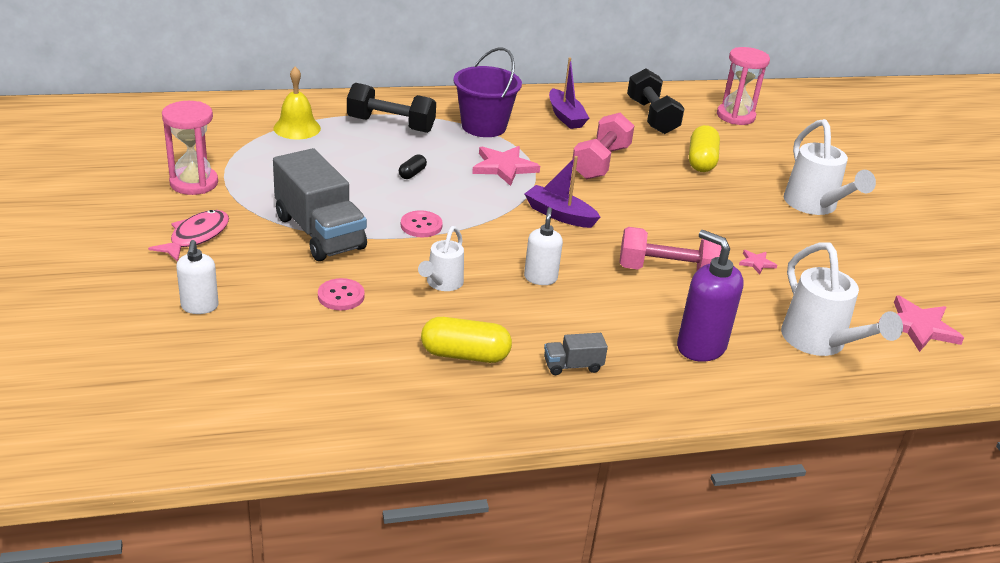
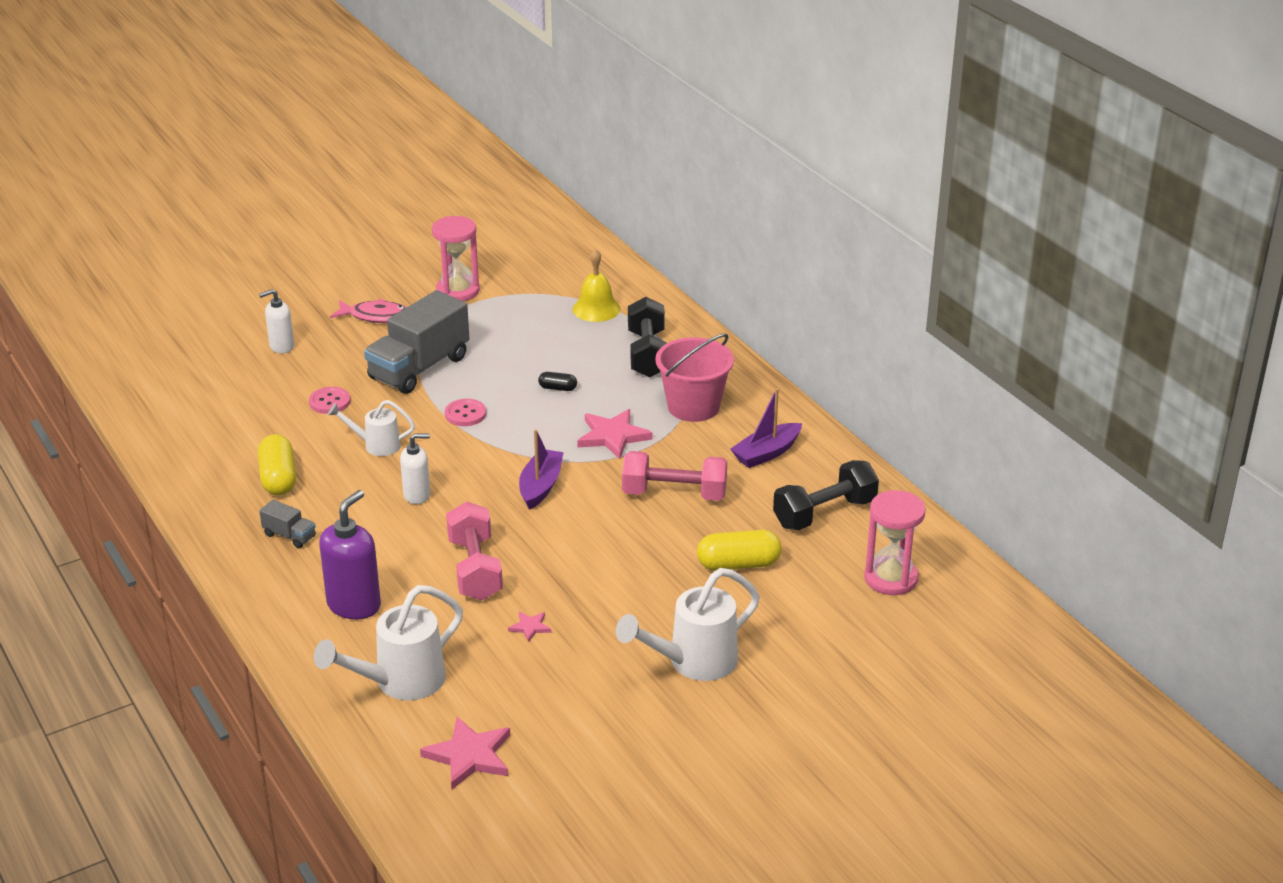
camera: 75 degrees right, 0 degrees up
(483, 126) = (693, 407): purple bucket -> pink bucket
(572, 365) = (289, 536): grey truck -> grey truck turned 150 degrees clockwise

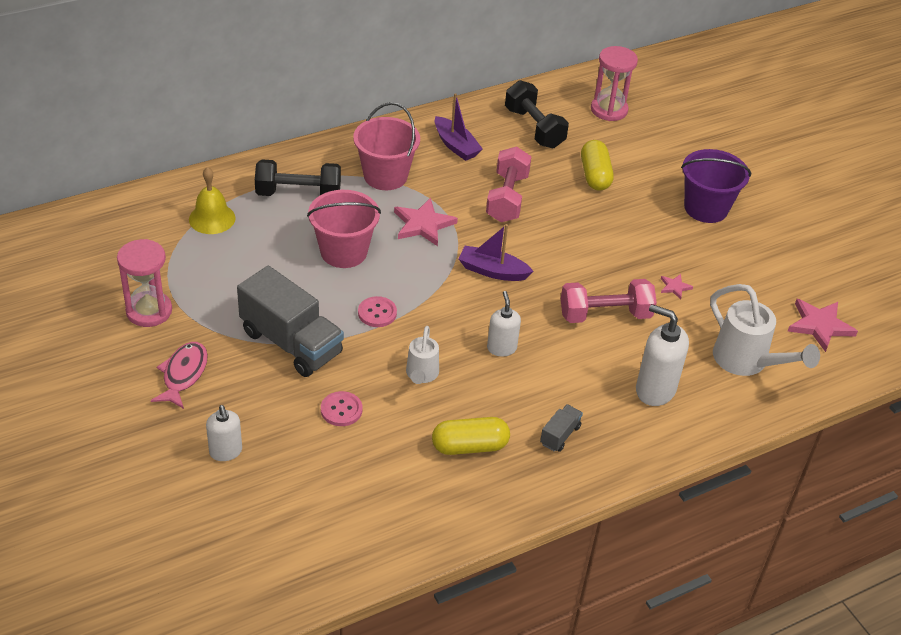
camera: 90 degrees left, 10 degrees up
(354, 605) = (655, 390): purple soap dispenser -> white soap dispenser
(557, 388) = (343, 252): black capsule -> pink bucket
(693, 662) = (706, 208): white watering can -> purple bucket

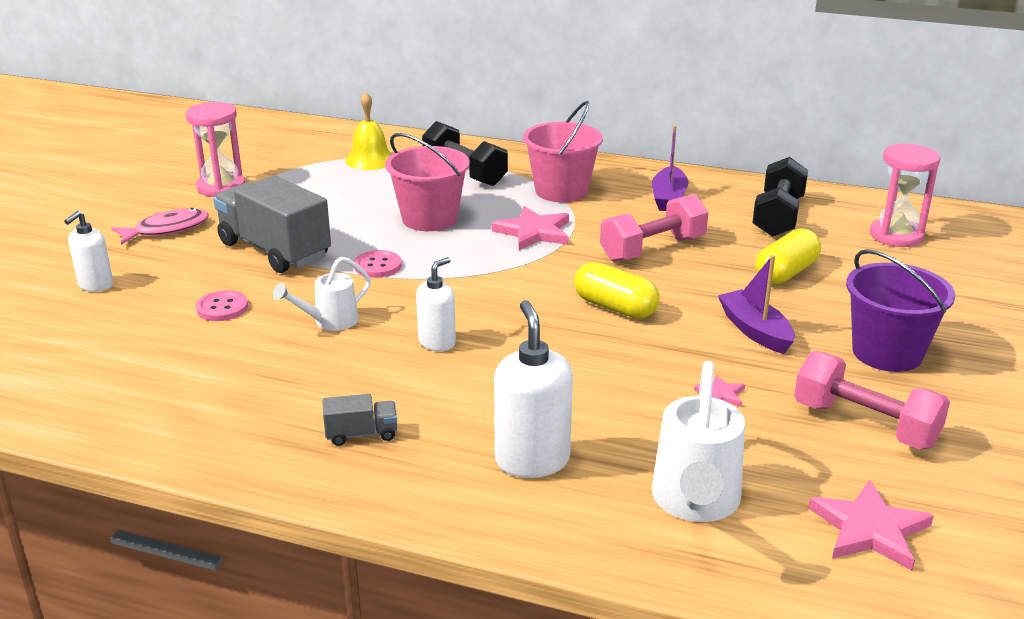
camera: 50 degrees right, 15 degrees down
(291, 343) = (274, 250): grey truck -> grey truck turned 135 degrees clockwise
(469, 446) = (267, 391): yellow capsule -> yellow capsule (615, 307)
(492, 271) = (537, 289): purple boat -> purple boat (755, 331)
(605, 315) = (593, 374): pink dumbbell -> pink dumbbell (865, 424)

